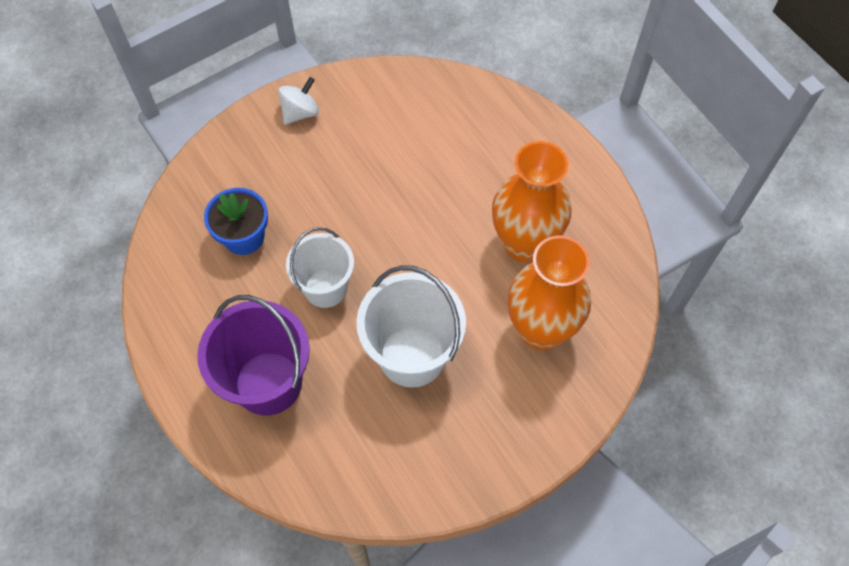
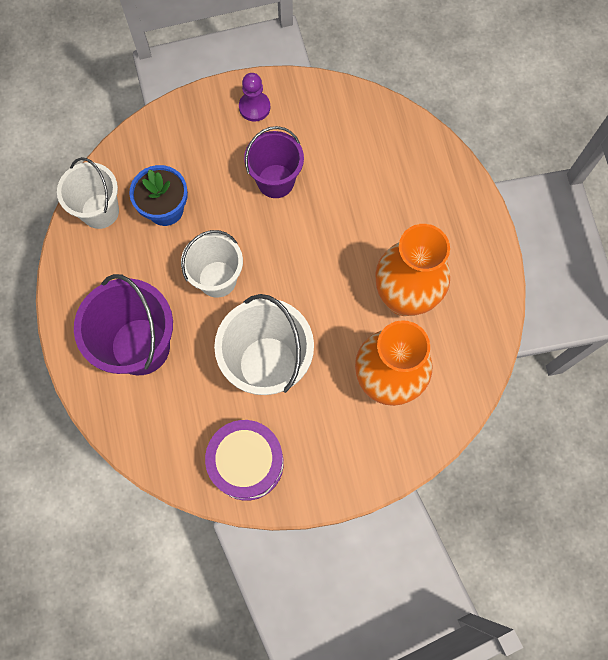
camera: 20 degrees right, 10 degrees up
(174, 261) = (100, 211): none -> white bucket
(300, 112) = (254, 107): white spinning top -> purple pawn
(349, 175) = (275, 181): none -> purple bucket
(429, 463) = (247, 463): none -> purple drum

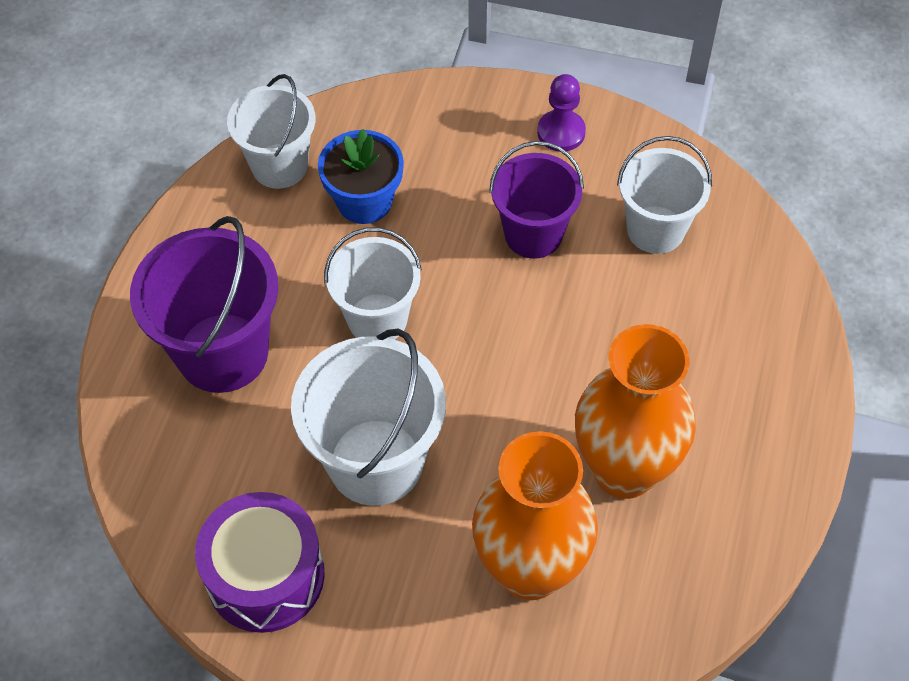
camera: 30 degrees right, 15 degrees down
(342, 144) = (655, 229): none -> white bucket

